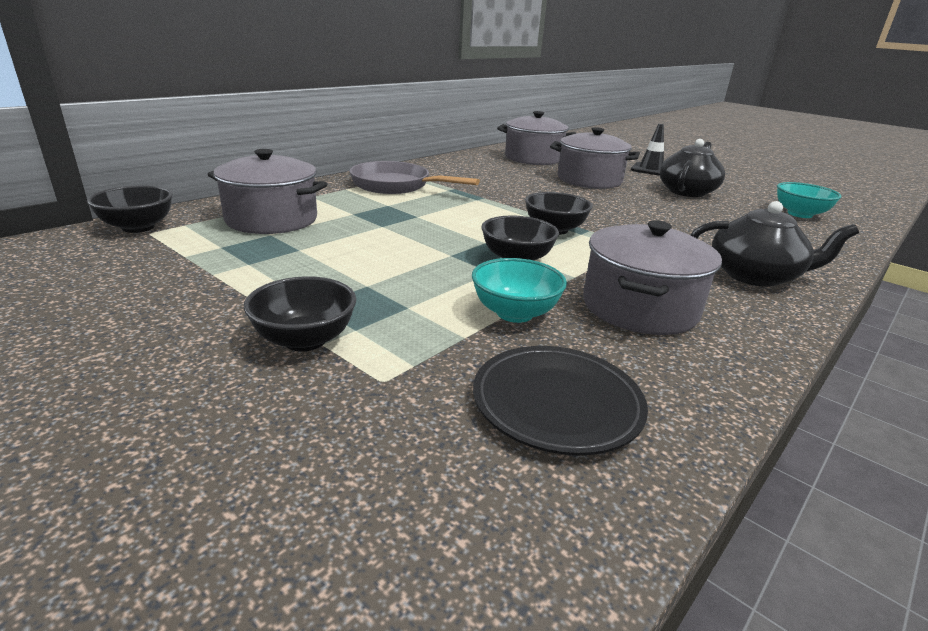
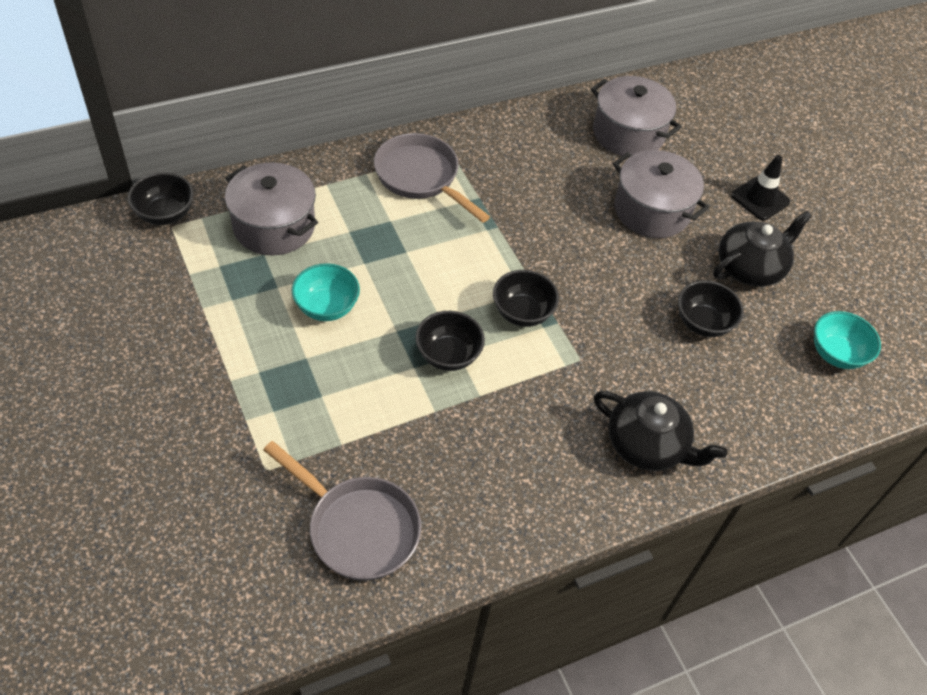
camera: 20 degrees right, 25 degrees up
(305, 340) = (236, 412): black bowl -> black bowl (703, 323)
(515, 313) = (395, 429): turquoise bowl -> turquoise bowl (326, 307)
(556, 404) = (357, 528): black plate -> grey pan
(639, 307) = (498, 453): grey pot -> none

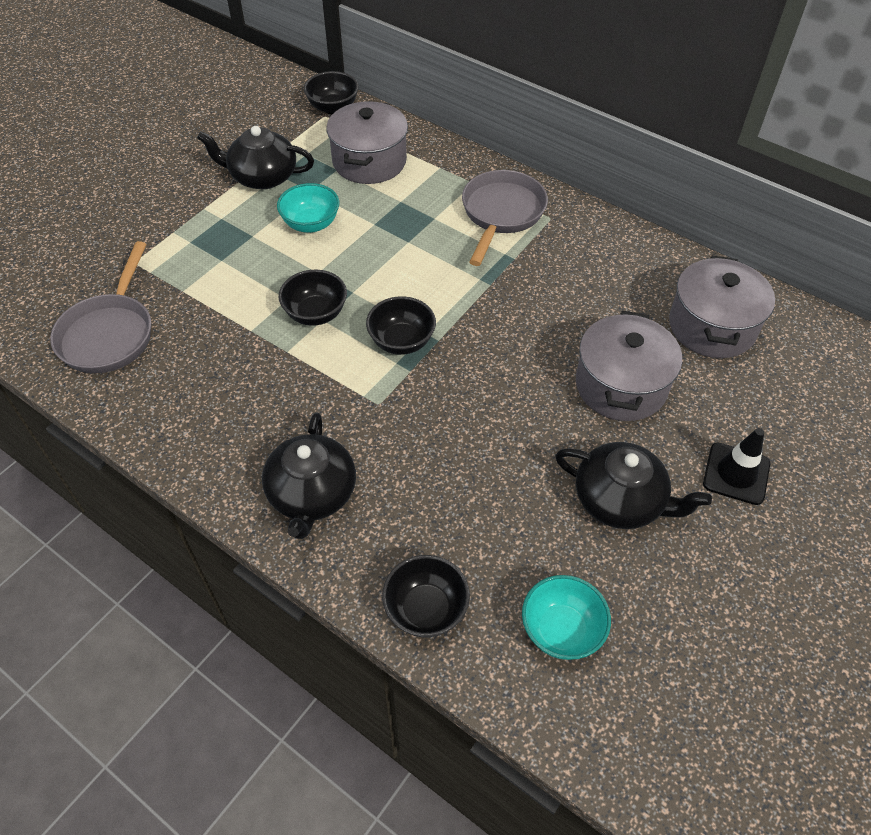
camera: 65 degrees right, 0 degrees up
(223, 314) = (262, 177): none -> black teapot
(703, 323) = (503, 484): black bowl -> black bowl (426, 609)

